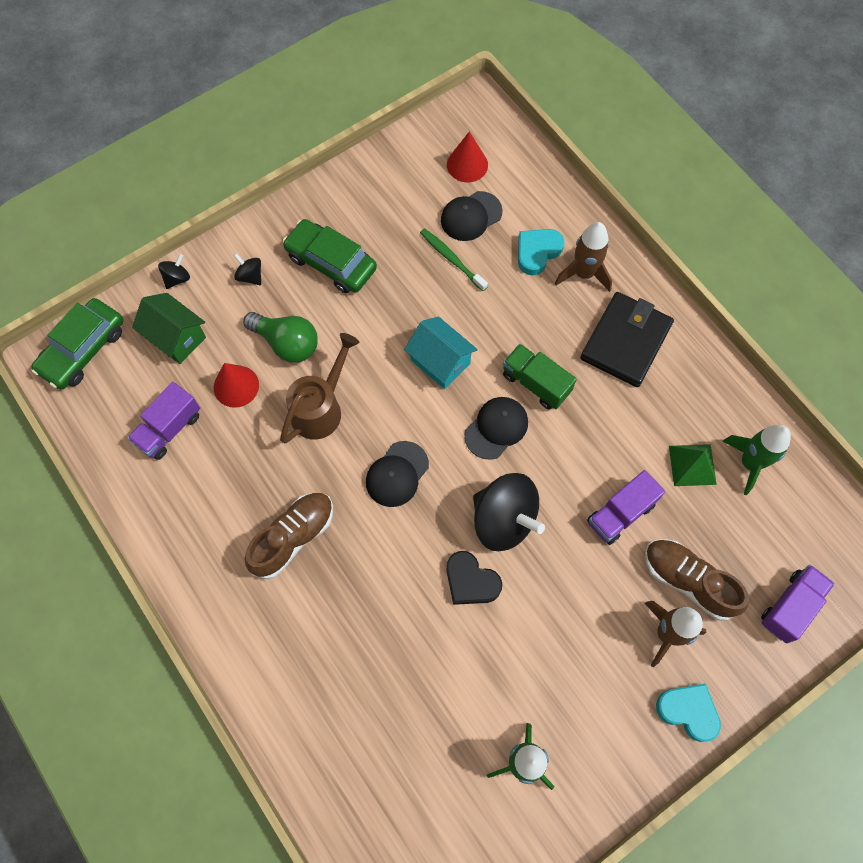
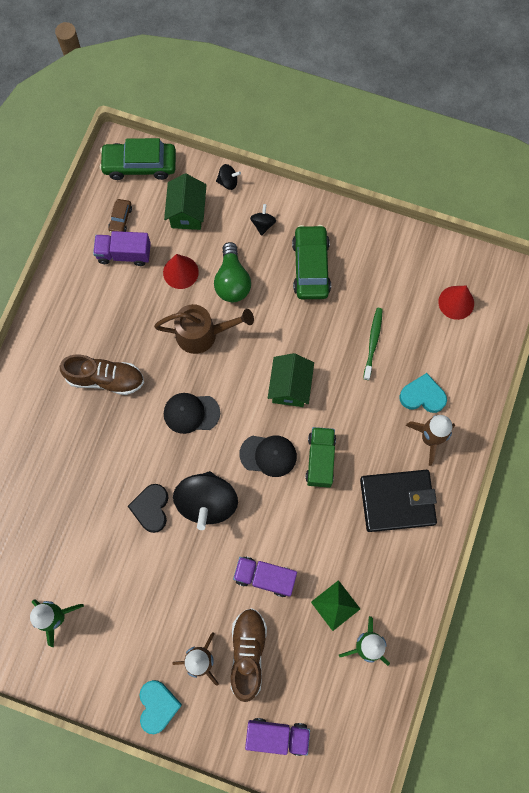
camera: 55 degrees right, 5 degrees up
(127, 407) = (120, 219): none -> brown car
(440, 362) = (290, 387): turquoise house -> green house
(471, 216) = (416, 332): black cap -> none

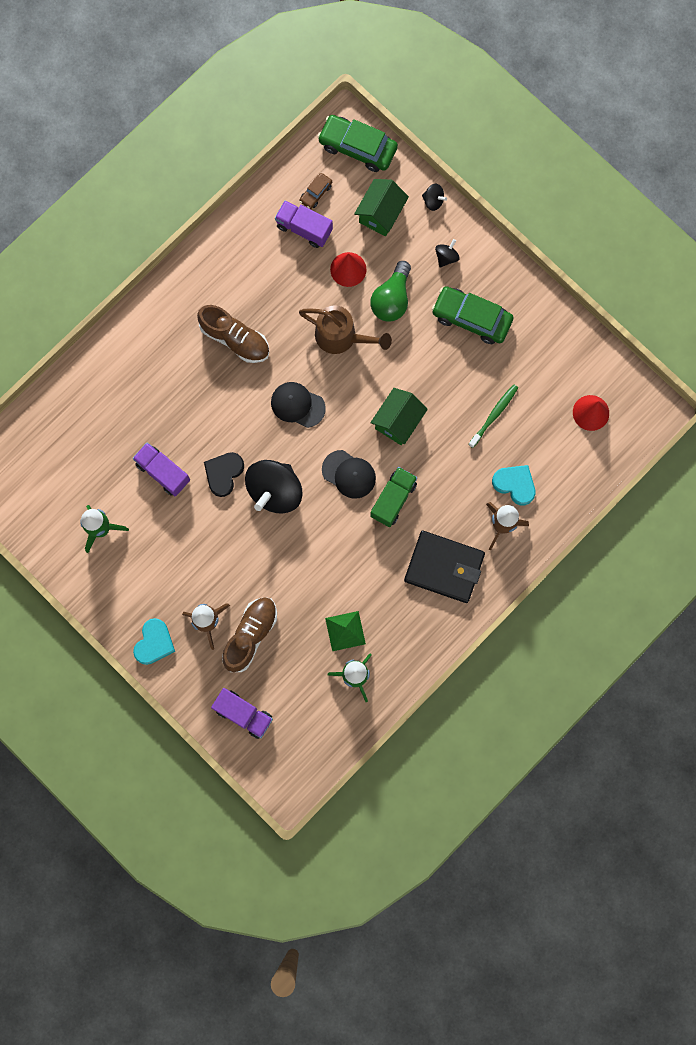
camera: 25 degrees right, 5 degrees up
(265, 577) = (295, 578): purple truck -> purple truck (163, 472)
(311, 267) = (471, 318): green car -> green car turned 90 degrees counterclockwise

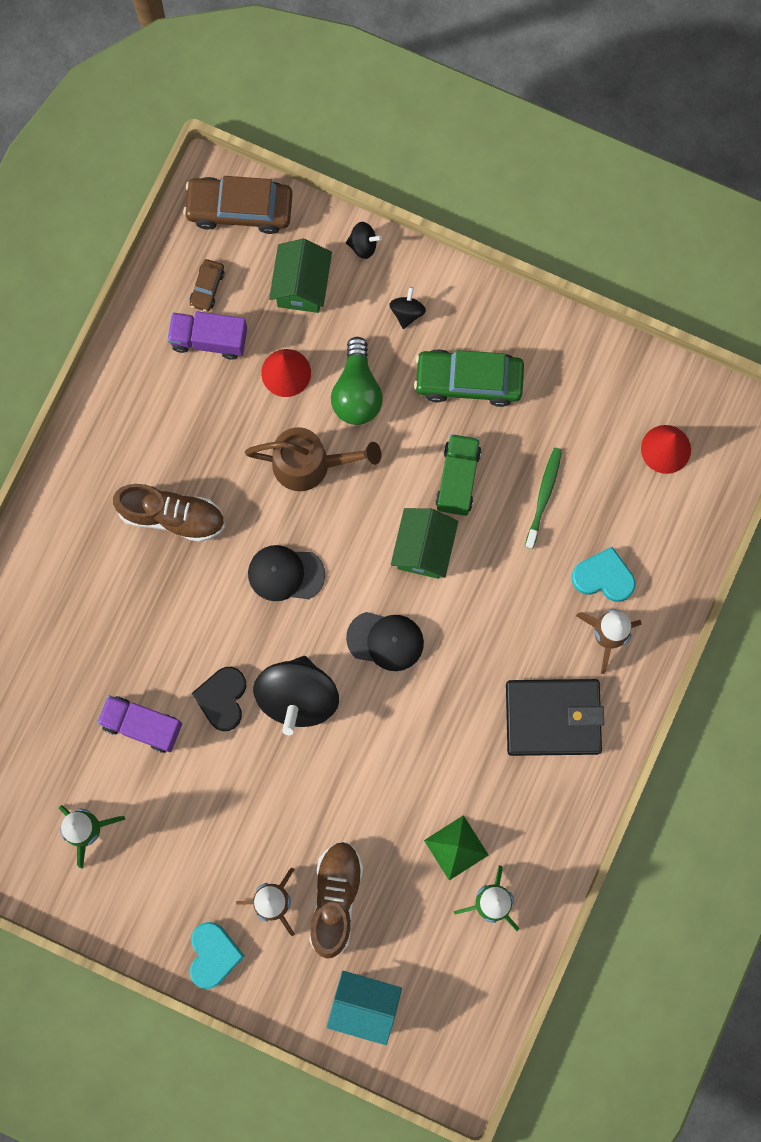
camera: 20 degrees left, 0 degrees up
(243, 714) = (364, 1005): purple truck -> turquoise house
(357, 147) = (239, 209): green car -> brown car
(393, 499) = (455, 653): green truck -> green truck (457, 479)

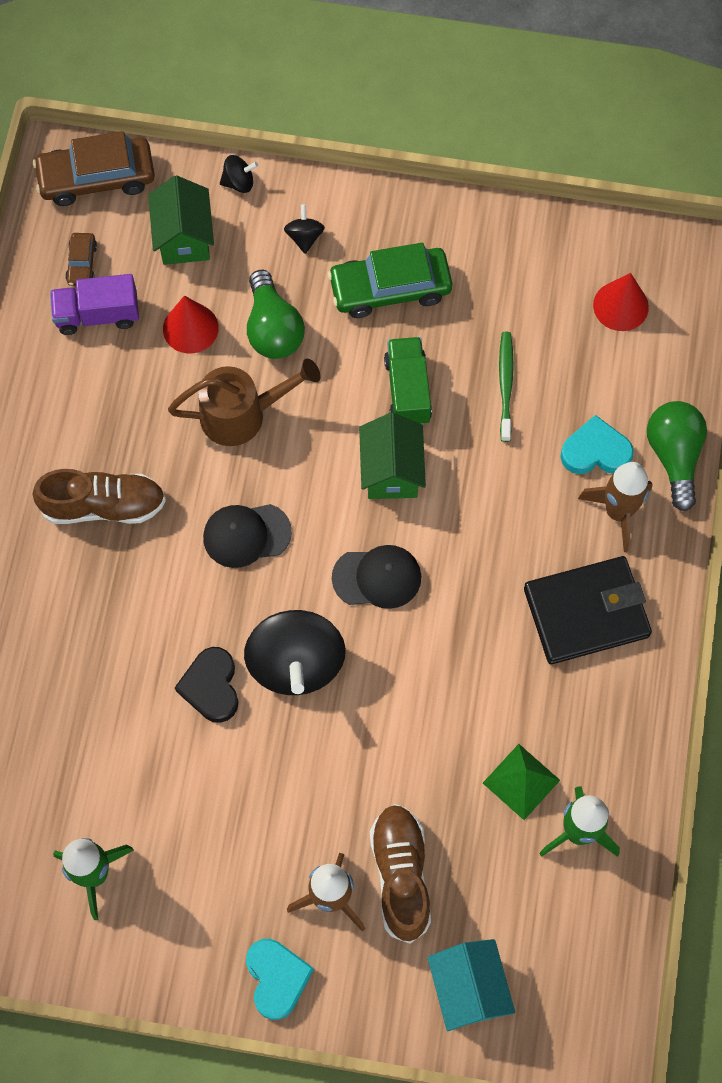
camera: 15 degrees left, 10 degrees down
(142, 725) = (127, 740): purple truck -> none
(364, 1005) = (468, 989): turquoise house -> turquoise house turned 75 degrees clockwise
(670, 599) = (674, 456): none -> green light bulb

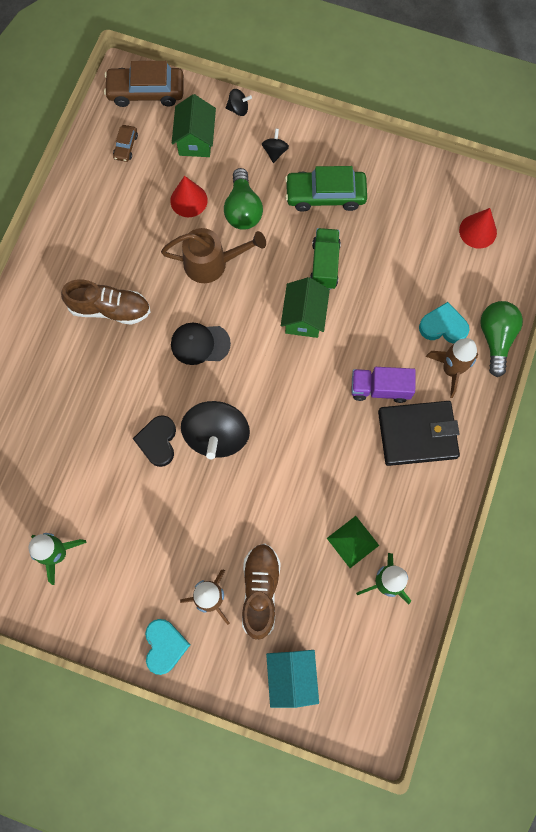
camera: 10 degrees right, 5 degrees up
(97, 315) = (129, 182): purple truck -> purple truck (380, 388)
(377, 577) = (281, 387): black cap -> none
(505, 385) = (391, 271): green toothbrush -> none

